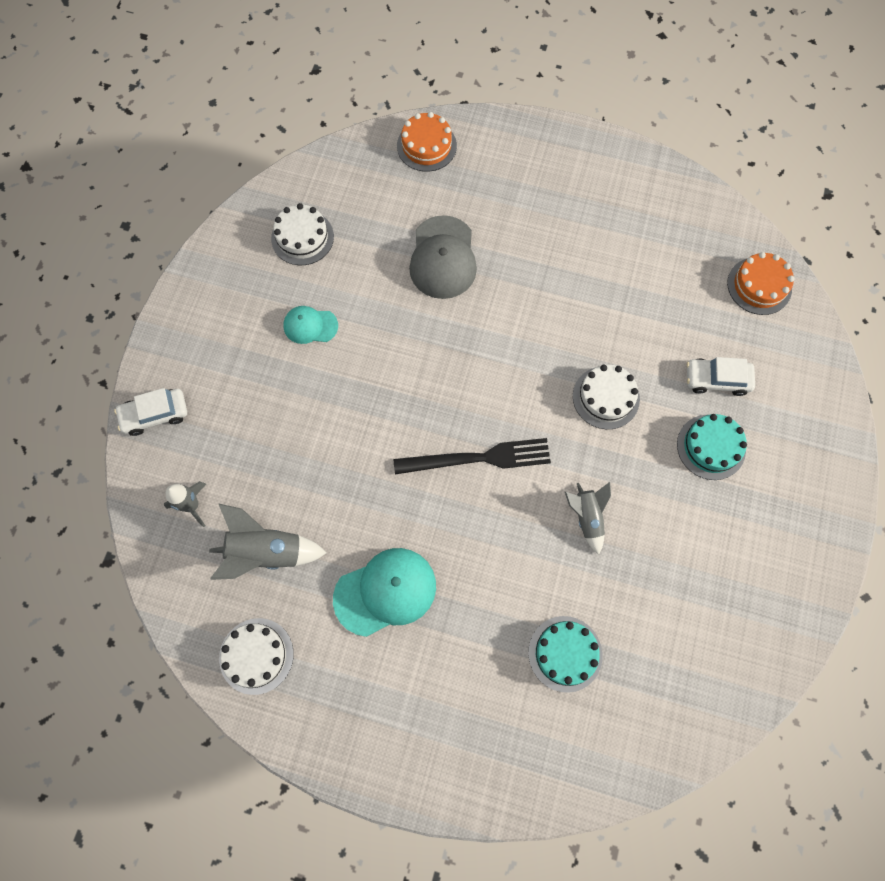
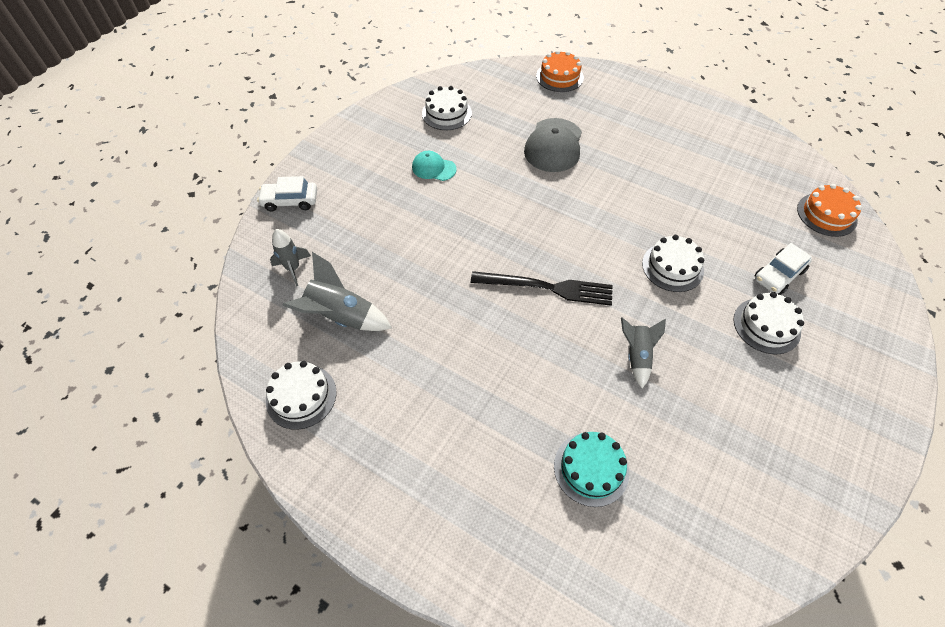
camera: 15 degrees right, 15 degrees down
(385, 592) = (434, 372): turquoise cap -> none
(711, 447) = (766, 325): turquoise cake -> white cake
(716, 379) = (778, 275): white car -> white car turned 60 degrees counterclockwise

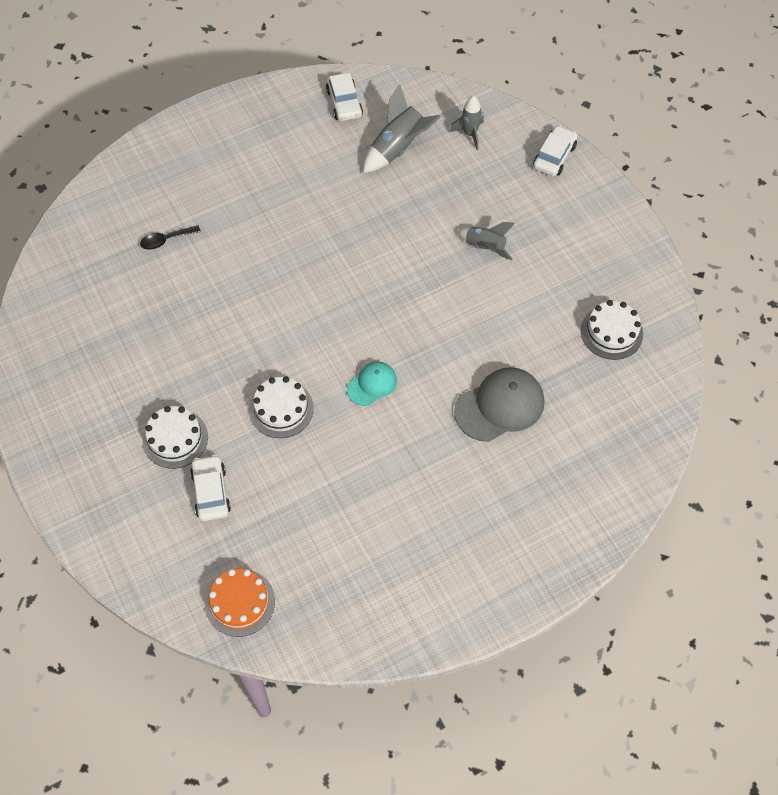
camera: 120 degrees right, 5 degrees up
(301, 396) = (344, 103): white cake -> white car
(433, 168) = (531, 282): turquoise cap -> turquoise cap (372, 384)
(547, 288) = (328, 298): black fork -> none
(553, 145) = (500, 406): grey cap -> grey cap turned 105 degrees clockwise
(559, 77) = (616, 483): orange cake -> none
(591, 468) = (166, 240): turquoise cake -> black spoon
(637, 356) = (222, 322): grey rocket -> grey rocket (485, 247)

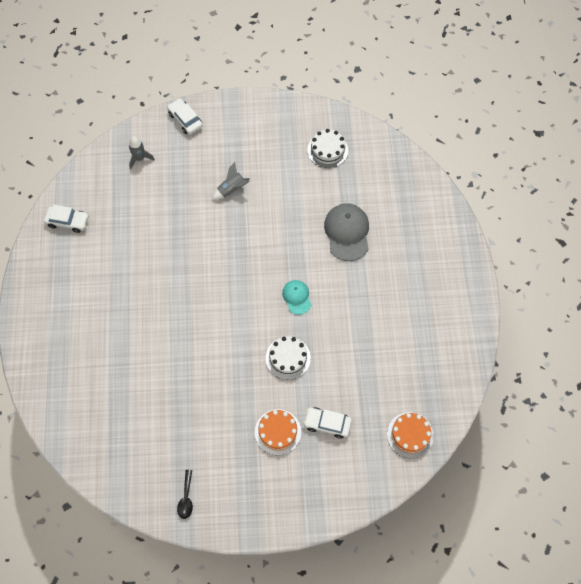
camera: 65 degrees left, 5 degrees up
(166, 240) = (117, 381): black spoon -> black spoon (186, 498)
(175, 438) = (277, 432): white cake -> orange cake
(398, 148) = (125, 205): grey rocket -> none

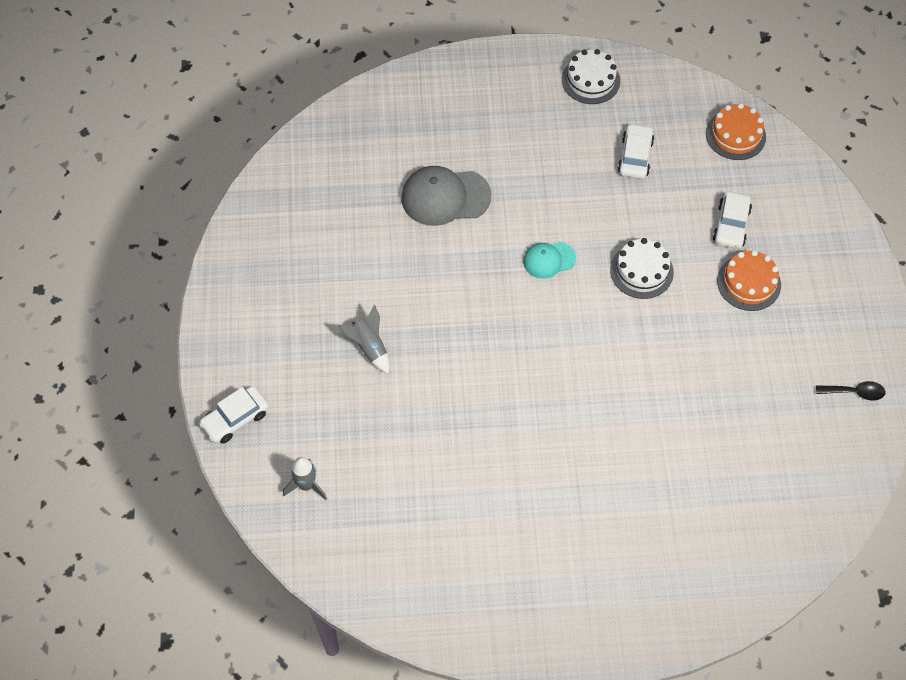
camera: 90 degrees left, 5 degrees down
(68, 221) = (423, 591): white car -> white car (635, 156)
(327, 150) = (306, 219): white cake -> white cake (590, 80)

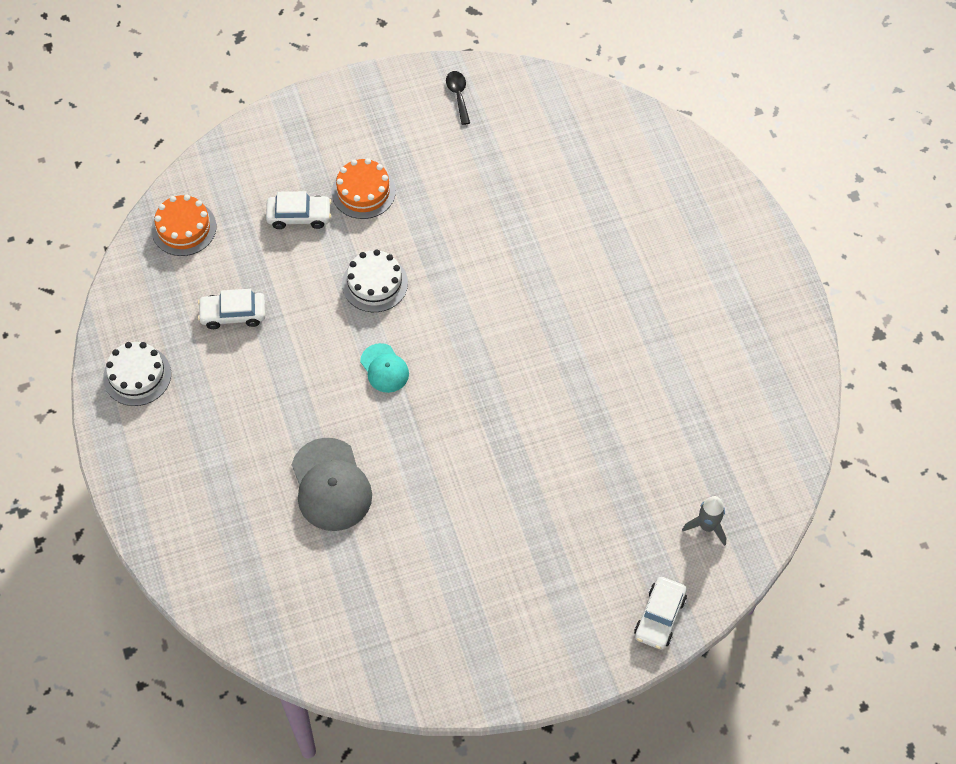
camera: 105 degrees left, 0 degrees up
(235, 419) = (659, 617): white car -> white car turned 75 degrees clockwise
(369, 347) = (537, 511): grey rocket -> none

